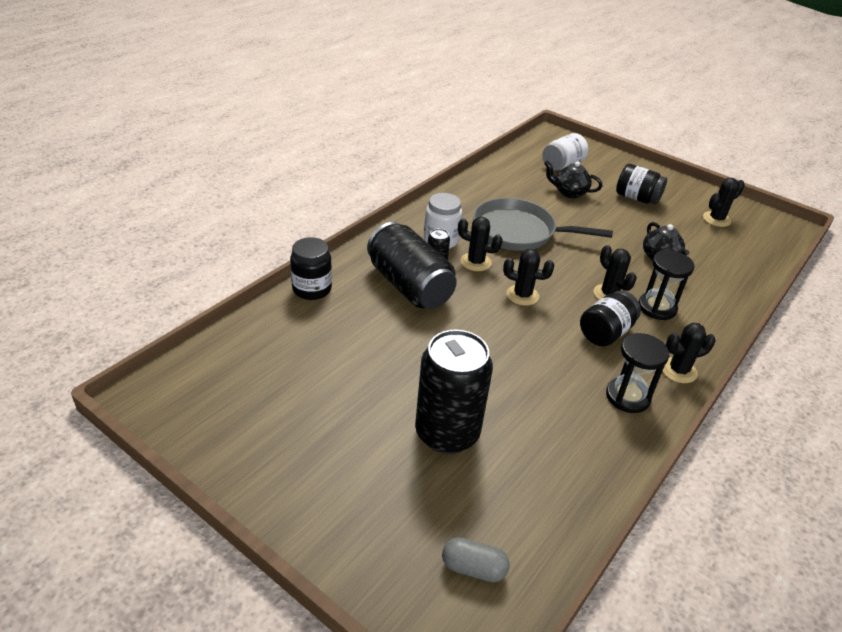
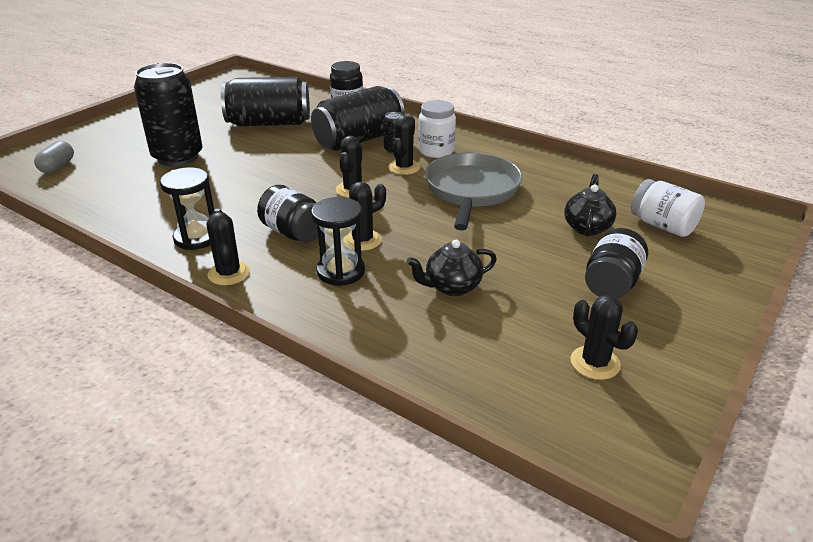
camera: 90 degrees right, 5 degrees down
(351, 354) = (269, 123): none -> black can

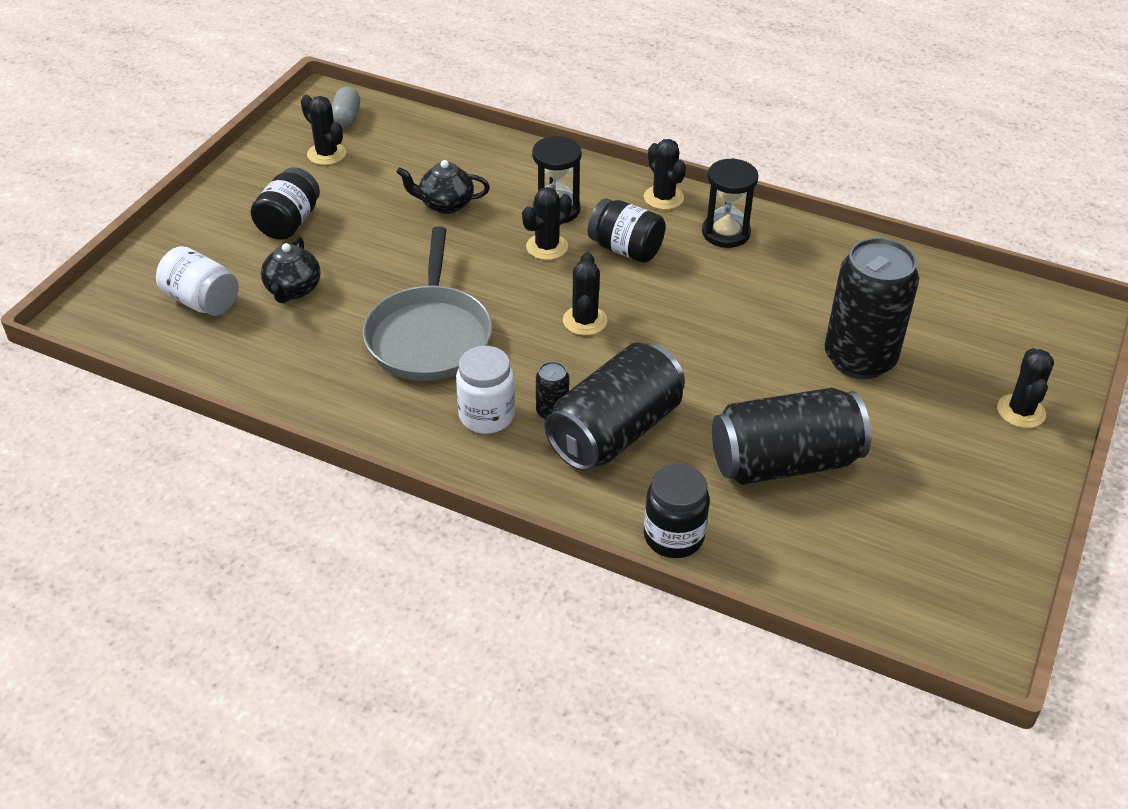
camera: 170 degrees right, 10 degrees up
(57, 167) = (1002, 322): grey capsule -> grey capsule (346, 118)
(404, 167) = (528, 372): black cactus -> black cactus (1021, 411)
(452, 287) = (445, 204): black teapot -> black teapot turned 150 degrees counterclockwise

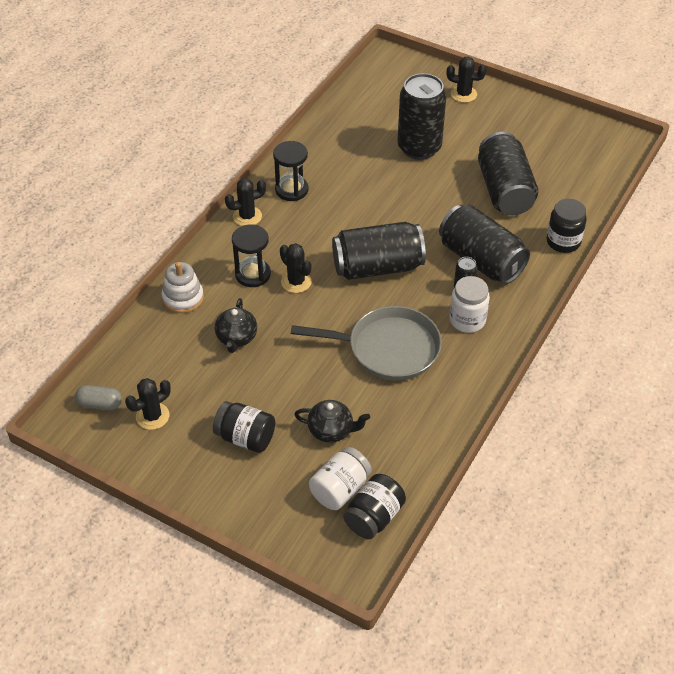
camera: 85 degrees left, 5 degrees up
(510, 159) = (183, 298): none -> white stacking toy
(585, 321) = (377, 267): black cactus -> black can
(625, 249) = (303, 241): black jar -> black jar (374, 517)

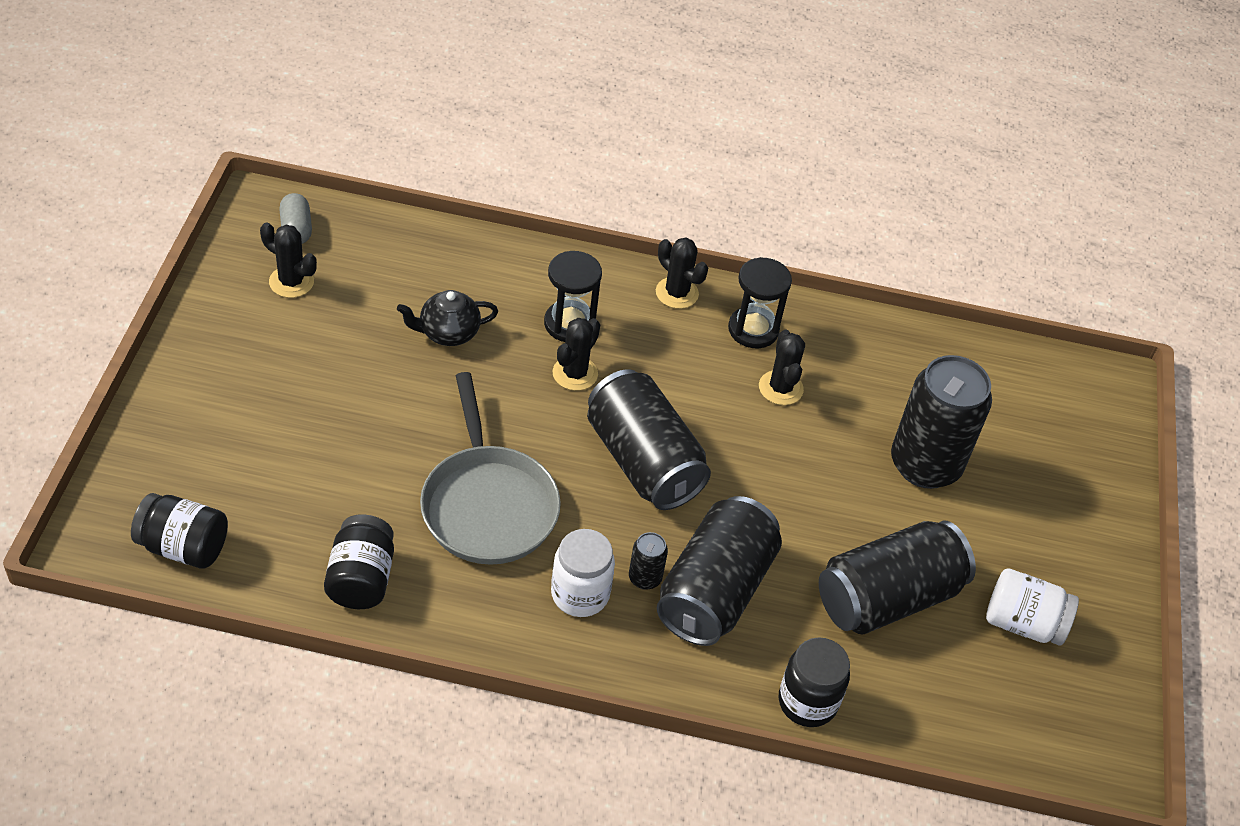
camera: 65 degrees right, 0 degrees up
(183, 298) = (498, 263): white stacking toy -> none
(245, 437) = (282, 381): black jar -> black jar (361, 579)
(331, 430) = (319, 469): black teapot -> none
(340, 489) = (221, 499): white jar -> white jar (1023, 623)
(463, 94) = (1087, 502): black cactus -> black cactus (780, 388)

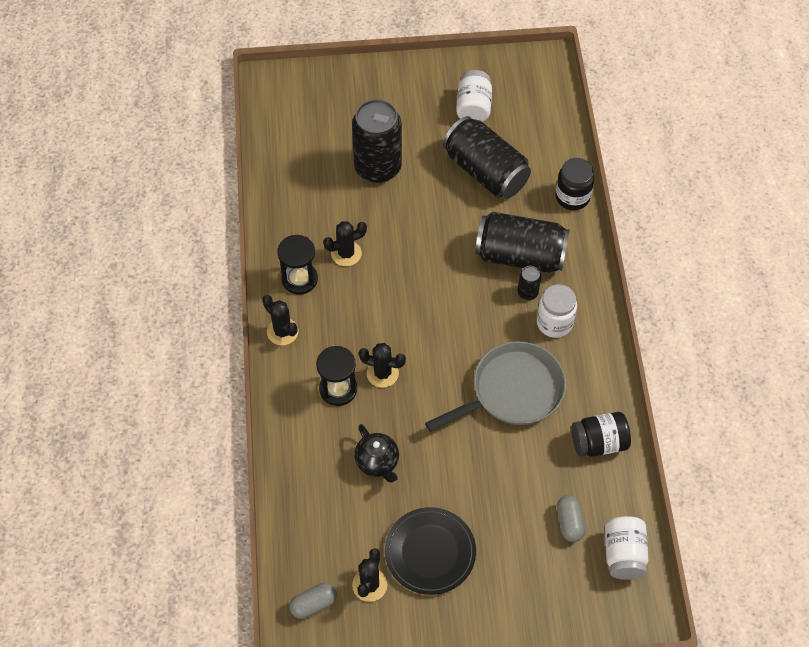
camera: 100 degrees left, 10 degrees up
(183, 547) = (623, 554): black jar -> white jar
(262, 502) = (569, 522): none -> grey capsule
(301, 348) = (430, 552): none -> black plate
(643, 461) = (440, 315): black can -> none
(677, 293) = (282, 332): black cactus -> black cactus turned 75 degrees counterclockwise

